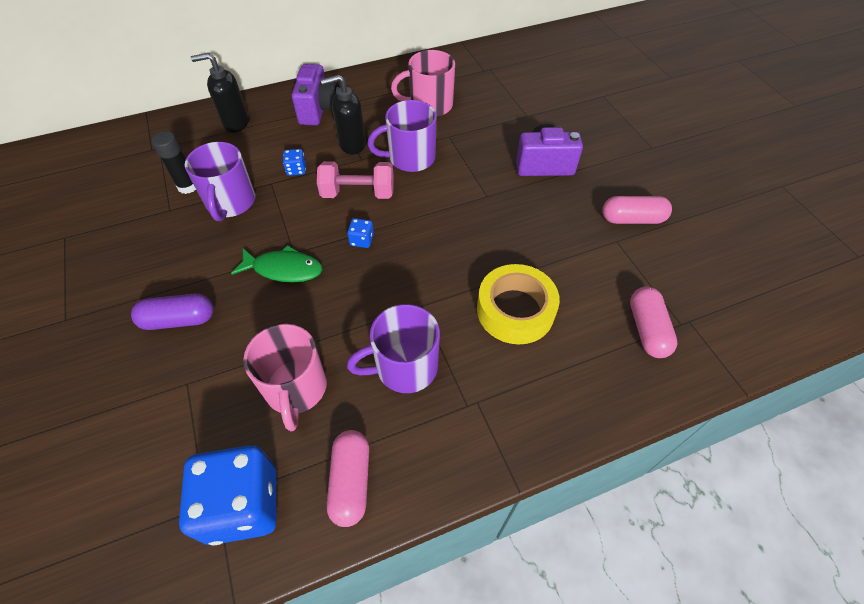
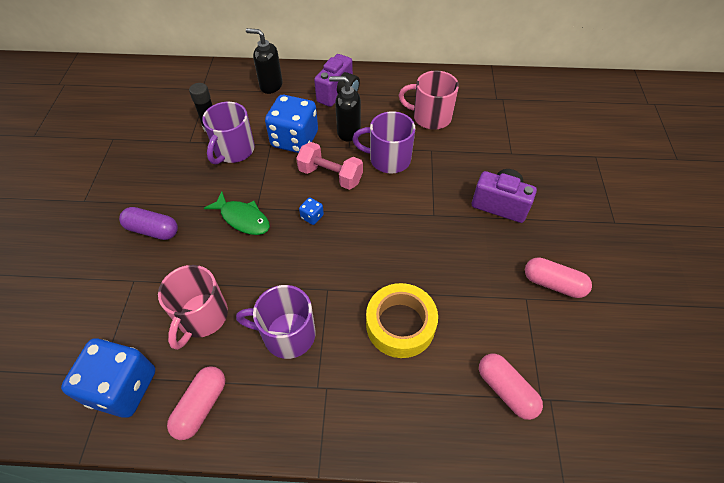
camera: 25 degrees right, 0 degrees up
(296, 170) = (294, 139): blue dice -> blue dice, size x2.46
(647, 329) = (506, 390): pink capsule -> pink capsule turned 60 degrees counterclockwise

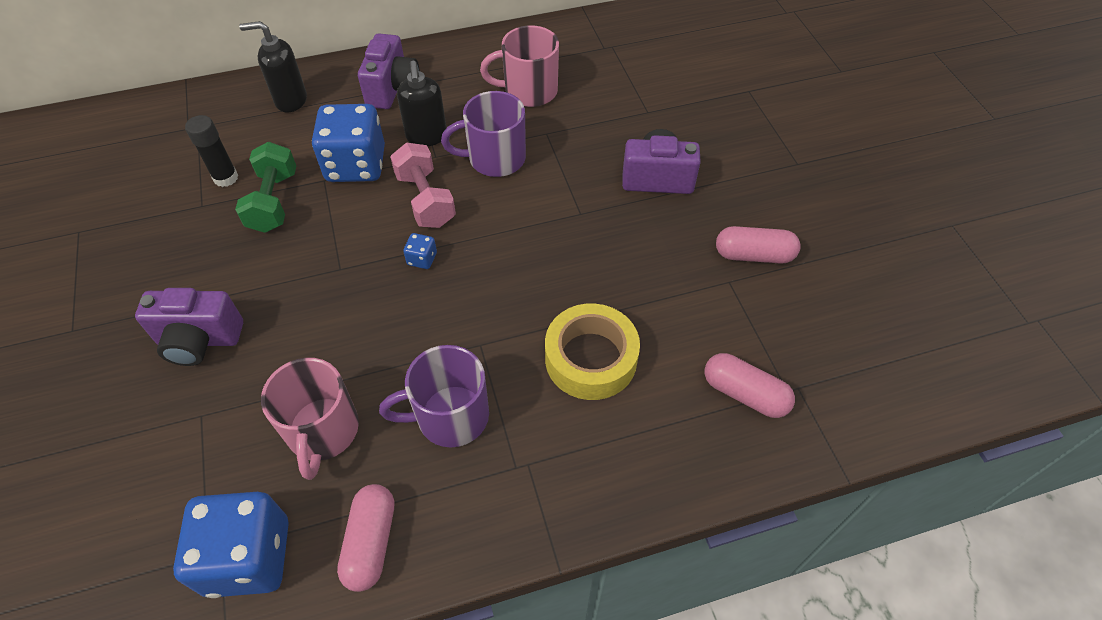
camera: 20 degrees left, 0 degrees up
(153, 230) = (199, 340): purple capsule -> purple camera
(233, 150) = (273, 202): purple mug -> green dumbbell
(243, 218) = (326, 288): green fish -> none
(330, 176) = (425, 200): pink dumbbell -> pink dumbbell turned 60 degrees clockwise
(348, 132) = (426, 137): black soap dispenser -> black soap dispenser turned 90 degrees counterclockwise

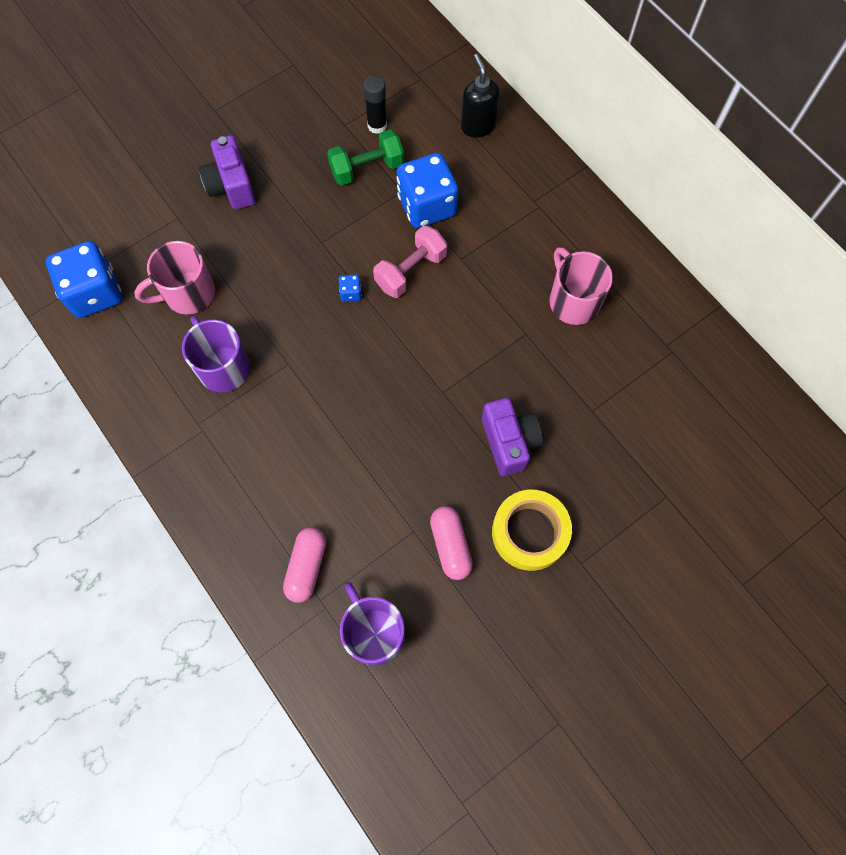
camera: 70 degrees right, 15 degrees up
(370, 542) = (121, 356): pink capsule -> none
(392, 89) = (525, 193): purple camera -> none
(426, 137) = (480, 243): black soap dispenser -> none
(495, 159) = (477, 304): purple mug -> purple mug (374, 632)
(590, 358) = (301, 445): yellow tape -> yellow tape (529, 532)

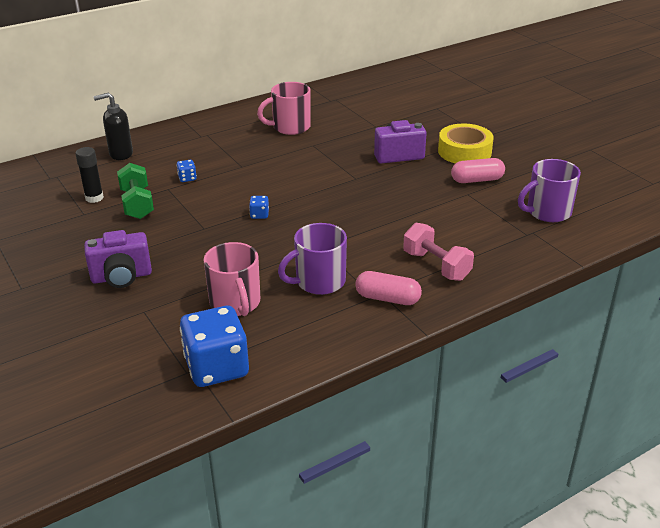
camera: 85 degrees left, 35 degrees down
(306, 567) = (501, 240): pink capsule -> pink capsule (387, 298)
(411, 271) = (246, 187): pink dumbbell -> pink dumbbell (436, 266)
(427, 206) = (187, 178): blue dice -> blue dice, size x0.41

